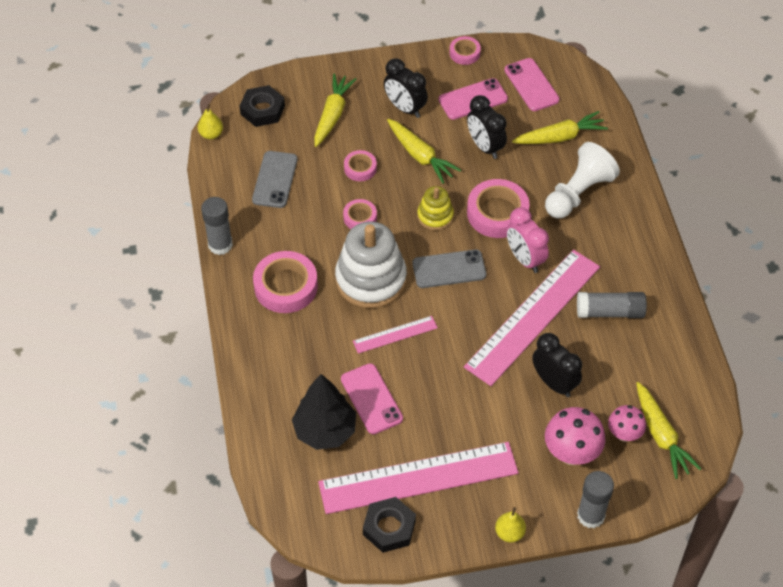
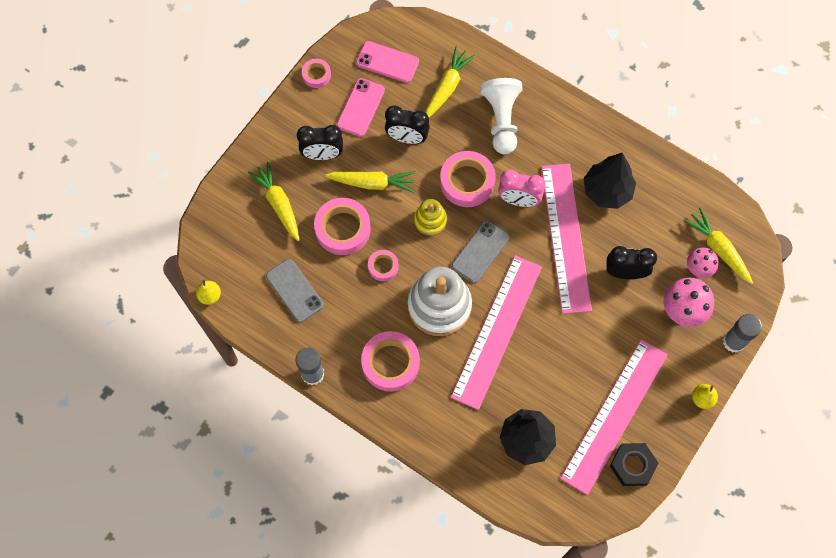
camera: 45 degrees left, 15 degrees up
(262, 110) = (225, 244): black nut -> none
(360, 168) = (343, 229): pink tape -> pink tape, size x1.84
(371, 399) = (530, 390): pink phone -> none
(395, 334) = (496, 331): pink ruler -> pink ruler, size x2.18
(610, 312) = (607, 191): grey glue stick -> black tree
(661, 435) = (718, 249): yellow carrot -> yellow carrot turned 150 degrees counterclockwise

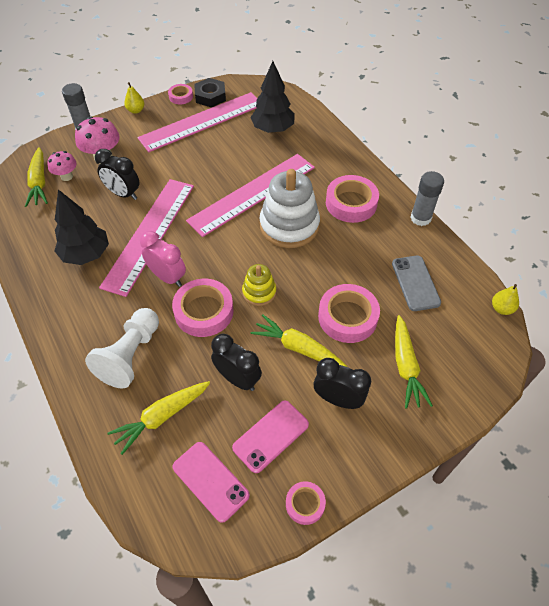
camera: 155 degrees left, 15 degrees down
(383, 266) = (323, 271): pink tape -> pink tape (181, 96)
(480, 252) = (230, 251): grey phone -> none

